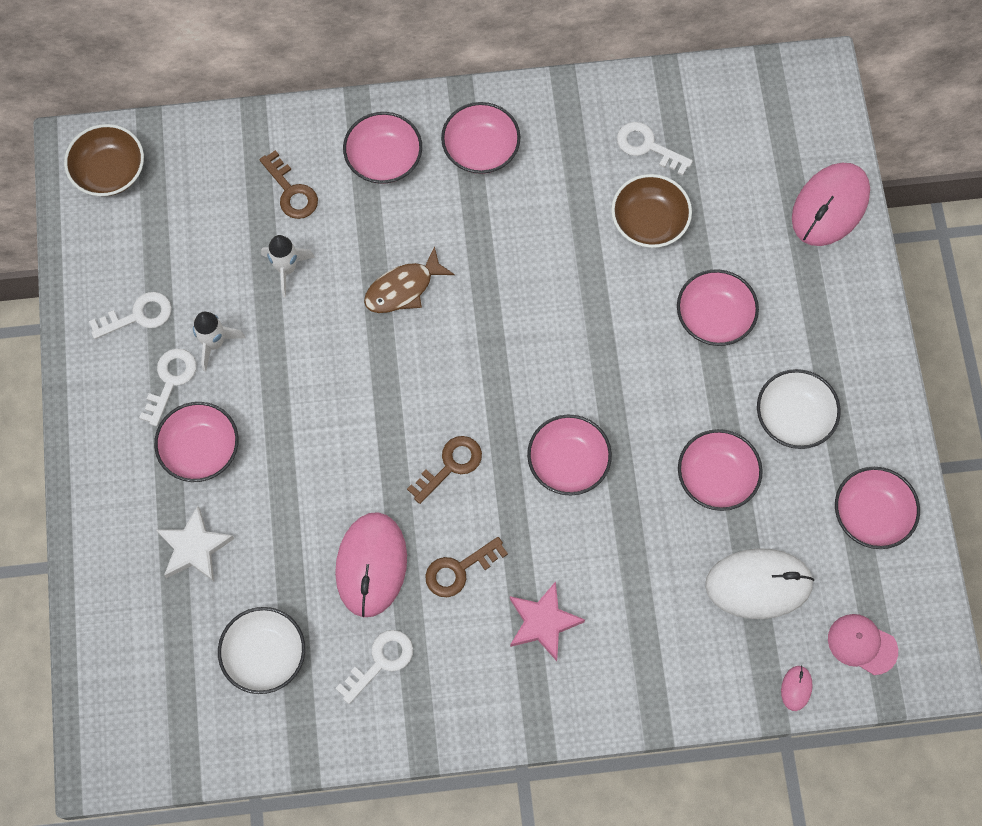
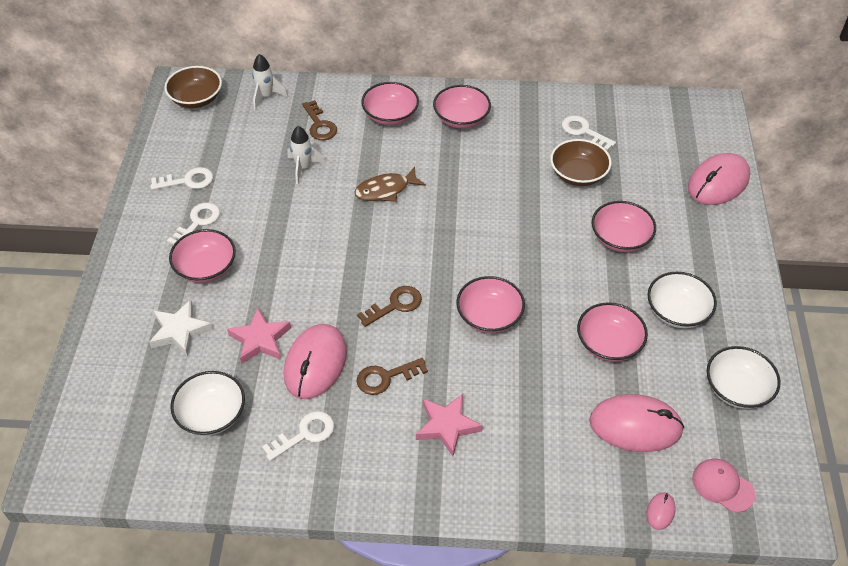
camera: 10 degrees right, 20 degrees down
(215, 343) = (237, 204): white rocket -> white rocket (266, 96)
(296, 543) = (260, 339): none -> pink star
(758, 584) = (635, 426): white mouse -> pink mouse
(871, 514) = (737, 389): pink bowl -> white bowl

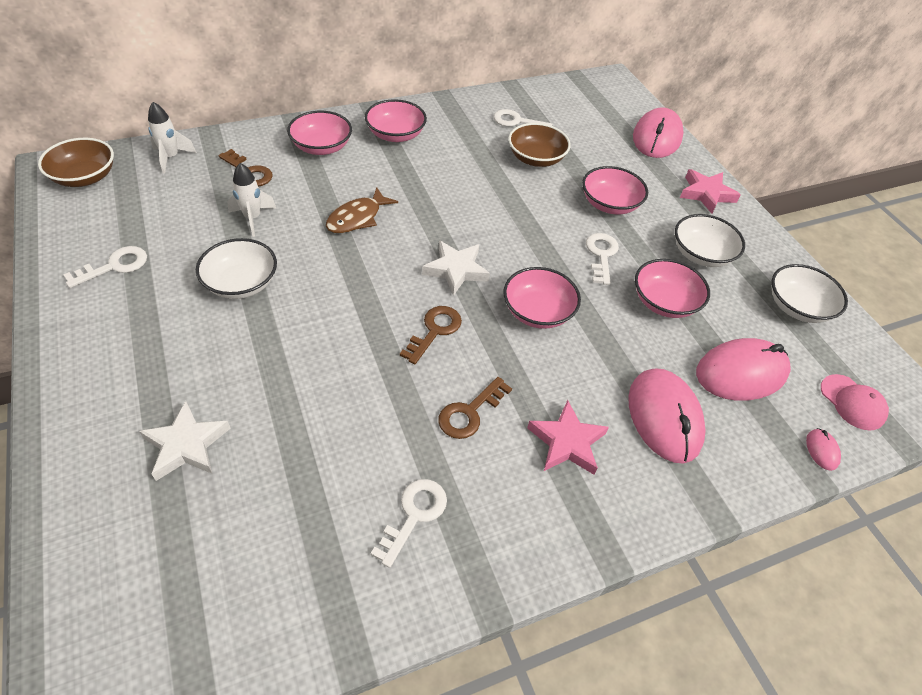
camera: 30 degrees left, 0 degrees up
(197, 222) = (150, 309): white key -> white key (601, 255)
(206, 268) = (185, 357): pink bowl -> none
(212, 414) = (281, 537): white bowl -> white bowl (241, 283)
(260, 339) = (298, 420): pink star -> pink star (706, 194)
(315, 363) = (380, 425): pink mouse -> pink mouse (664, 417)
(442, 259) = (456, 270): none -> white star
(722, 486) = (852, 402): pink cap -> pink cap turned 135 degrees counterclockwise

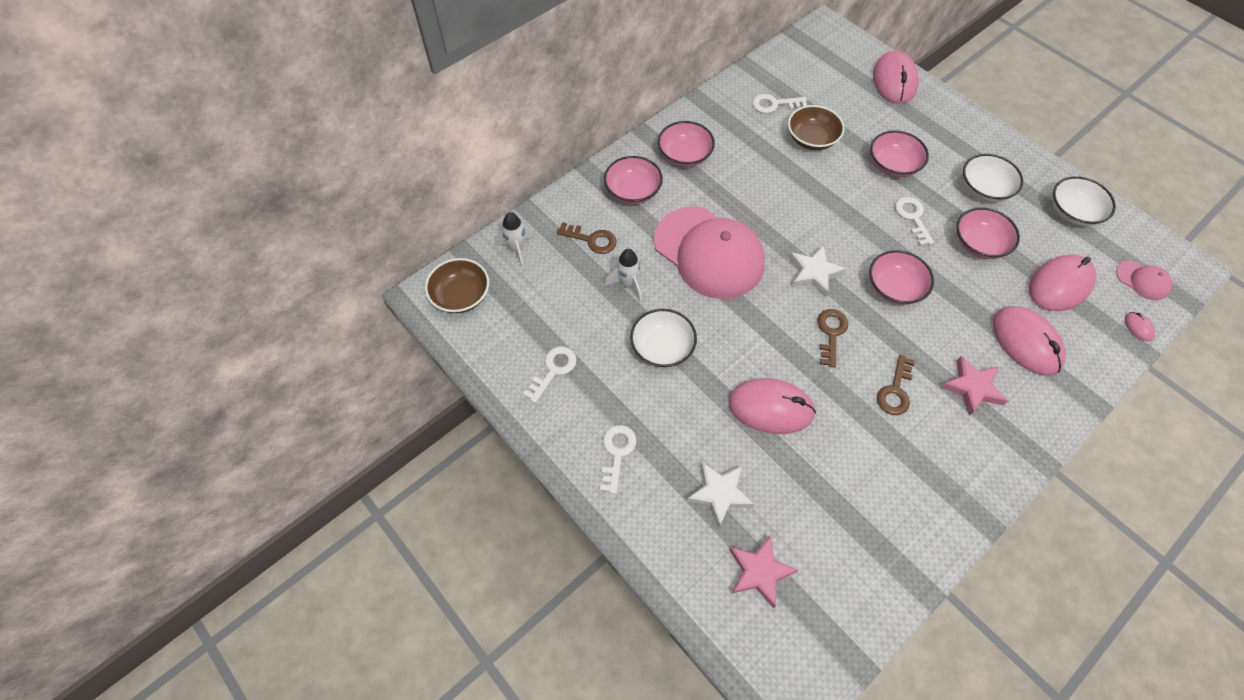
camera: 15 degrees left, 10 degrees up
(312, 379) = (770, 408): none -> pink mouse
(357, 218) = (709, 252): brown fish -> pink cap
(414, 515) = (904, 482): white key -> white key (617, 453)
(706, 194) = (960, 127): pink star -> pink star (759, 572)

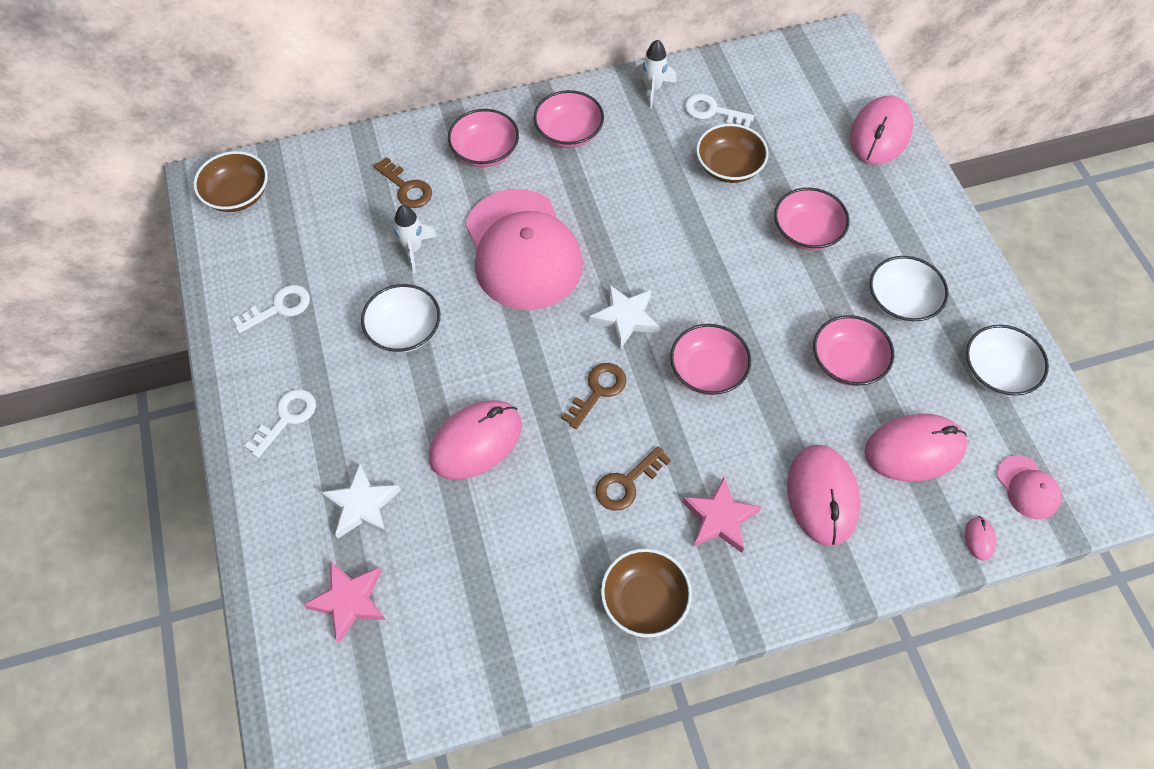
camera: 25 degrees right, 0 degrees up
(517, 249) = (324, 168): white rocket -> white rocket (653, 89)
(770, 408) = (476, 441): pink mouse -> pink mouse turned 75 degrees counterclockwise
(912, 217) = (786, 301): white key -> none
(963, 469) = (644, 600): none -> brown bowl

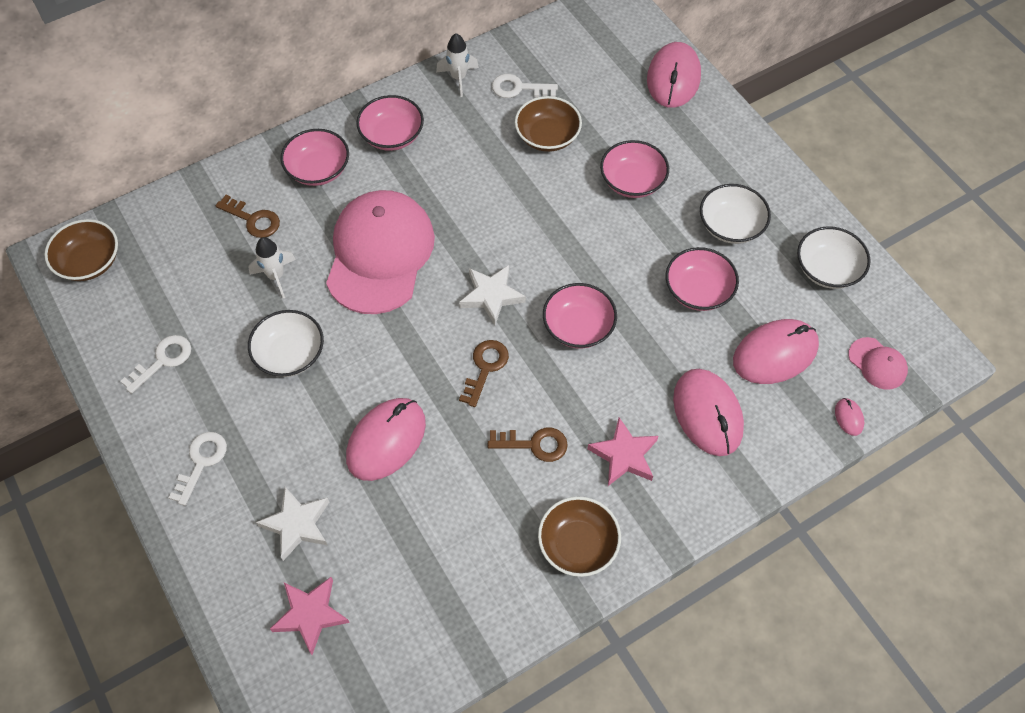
camera: 15 degrees left, 0 degrees up
(522, 250) = (380, 254): pink cap -> pink cap turned 135 degrees counterclockwise
(627, 483) = (534, 444): brown key -> brown key turned 120 degrees counterclockwise

